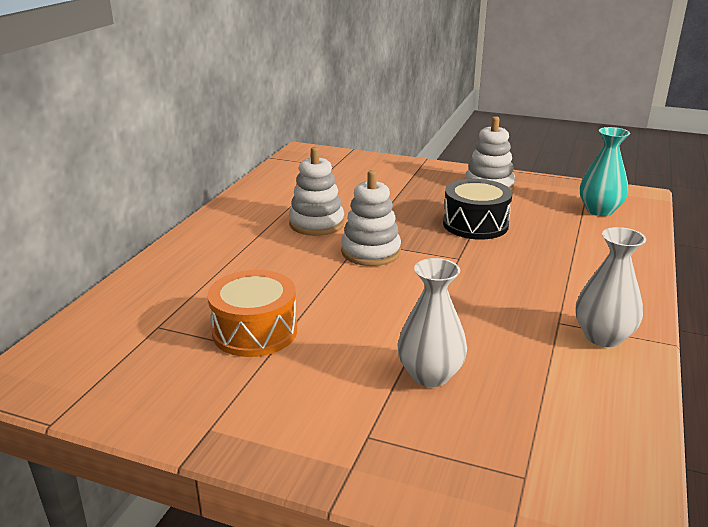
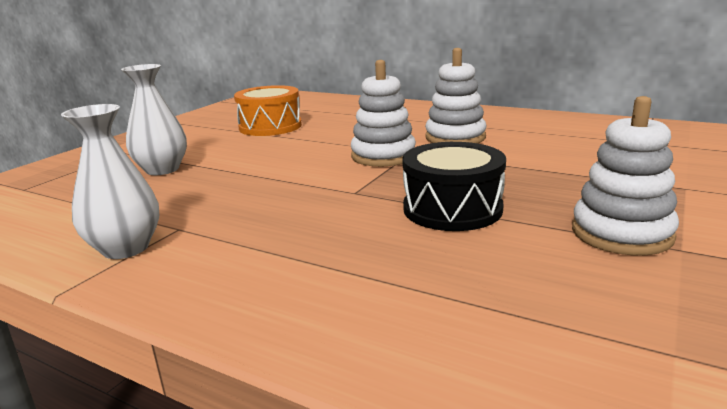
camera: 100 degrees right, 5 degrees down
(599, 210) = (529, 340): turquoise vase -> none

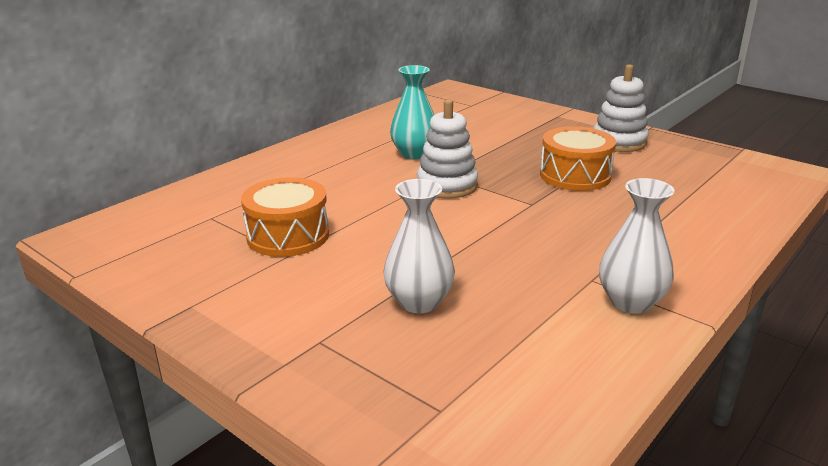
camera: 80 degrees left, 5 degrees up
(452, 209) = (575, 175): black drum -> orange drum
(455, 137) = (414, 154): white stacking toy -> turquoise vase

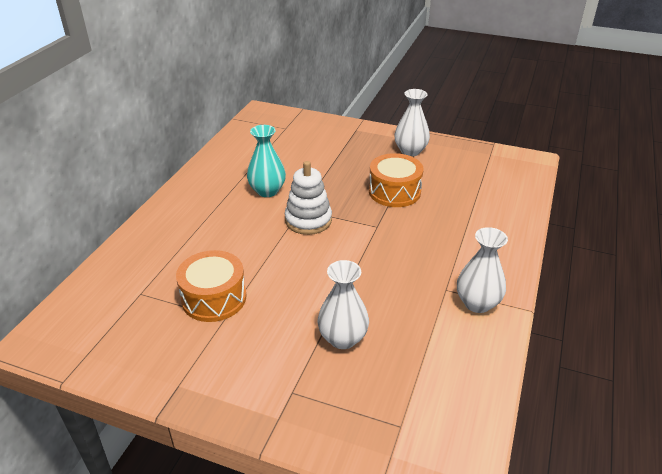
camera: 20 degrees left, 10 degrees up
(619, 142) = (410, 151): white stacking toy -> white vase

